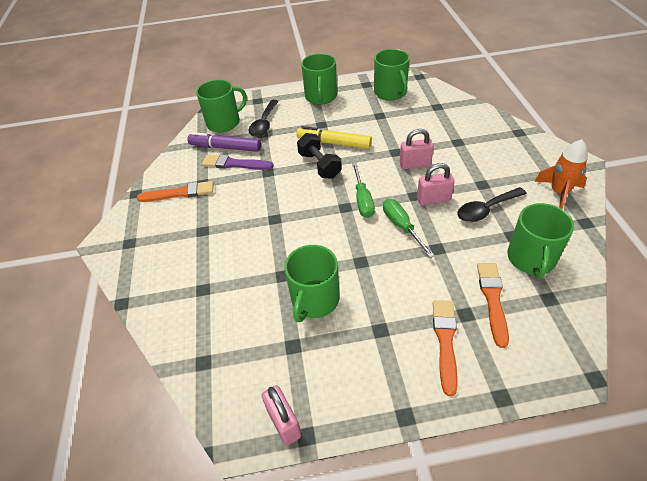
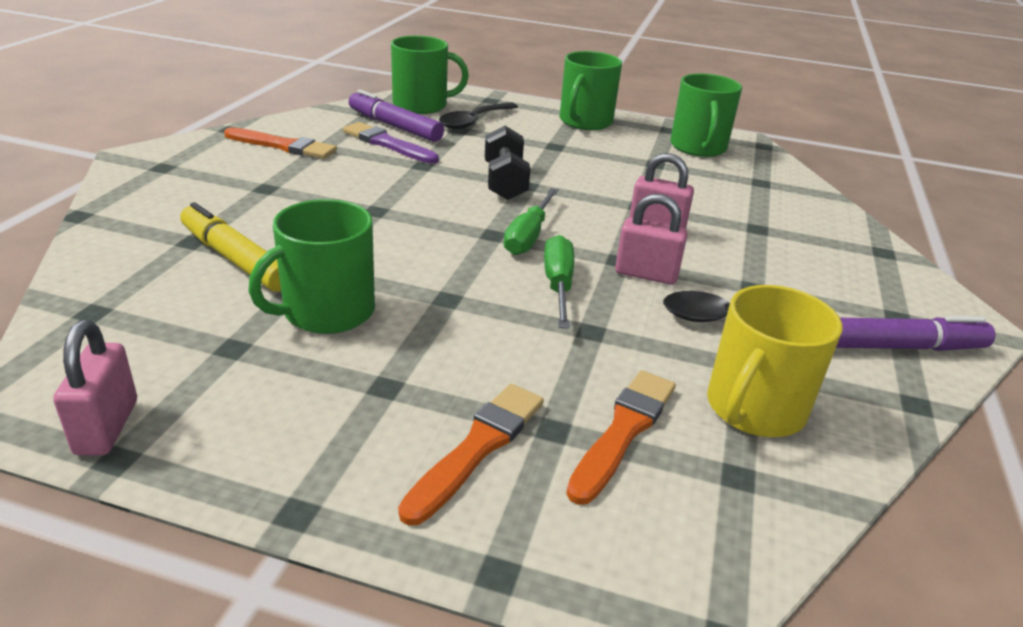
camera: 20 degrees right, 15 degrees down
(334, 143) = (552, 168): yellow marker -> yellow marker (235, 259)
(531, 259) = (754, 408): green mug -> yellow mug
(559, 193) = (895, 346): orange rocket -> purple marker

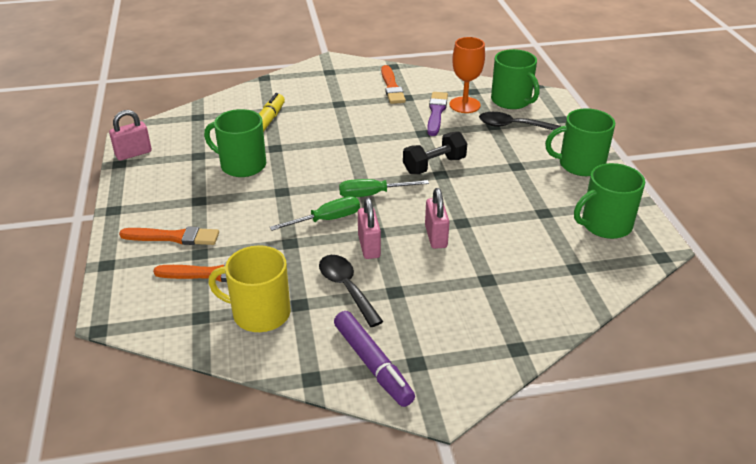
camera: 65 degrees right, 5 degrees up
(394, 126) = (464, 105): purple marker -> orange goblet

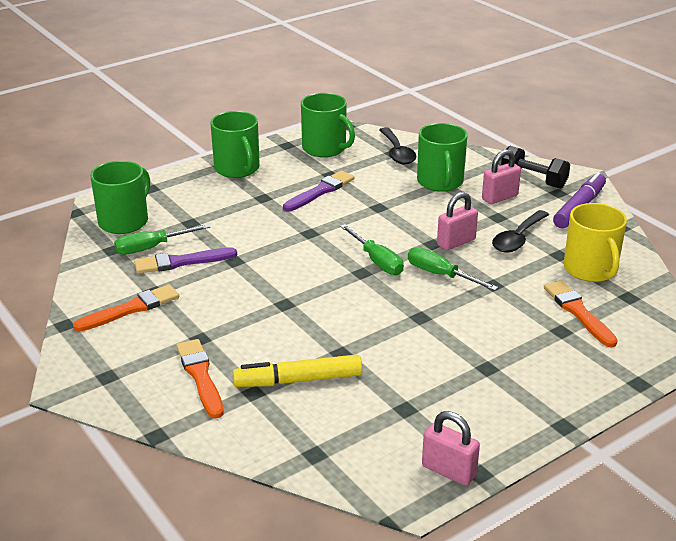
camera: 115 degrees left, 5 degrees down
(173, 237) = (558, 358): orange brush -> orange brush (200, 376)
(242, 165) = (396, 364): green mug -> green mug (440, 182)
(434, 165) = (296, 239): black dumbbell -> black dumbbell (533, 180)
(436, 236) = (410, 214): pink padlock -> pink padlock (499, 197)
(464, 105) = (152, 248): orange goblet -> green screwdriver
(511, 198) = (320, 191): none -> purple brush
(513, 126) = (184, 211): black spoon -> black spoon (397, 152)

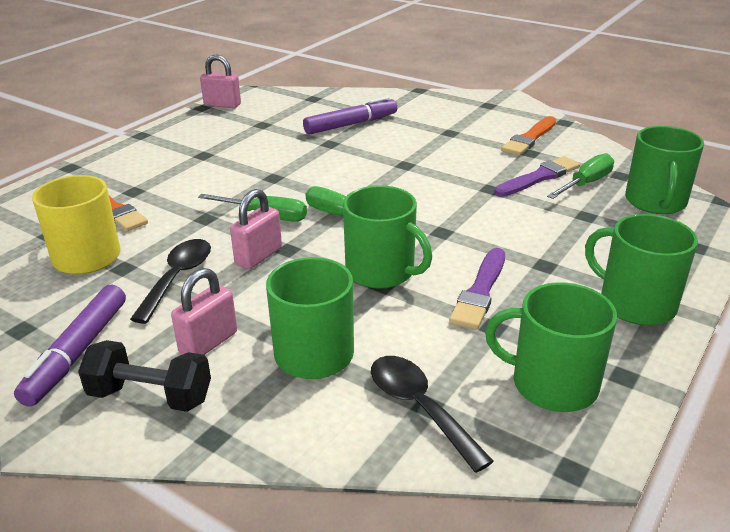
camera: 160 degrees right, 0 degrees up
(200, 376) = (424, 115): orange brush -> none
(298, 380) = (351, 124): yellow marker -> purple marker
(373, 215) = (381, 271): none -> green mug

